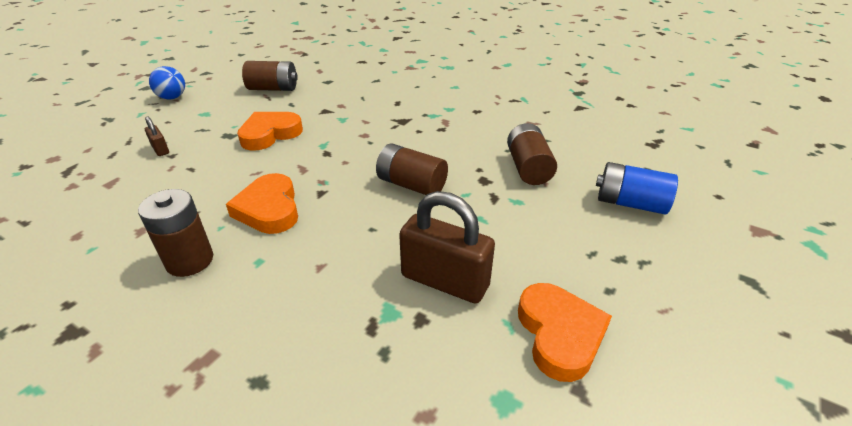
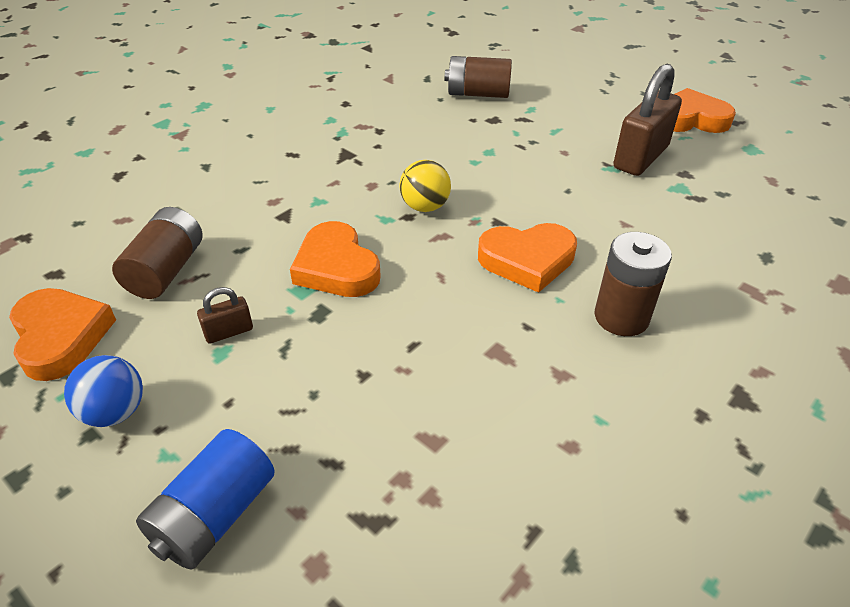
camera: 80 degrees left, 5 degrees up
(160, 149) = (339, 392): brown padlock -> brown padlock (229, 332)
(227, 77) = (61, 337): none -> orange heart
(338, 158) = (425, 207): none -> yellow ball
(411, 185) = (494, 160): brown battery -> none
(630, 203) = (541, 62): blue battery -> blue battery (215, 515)

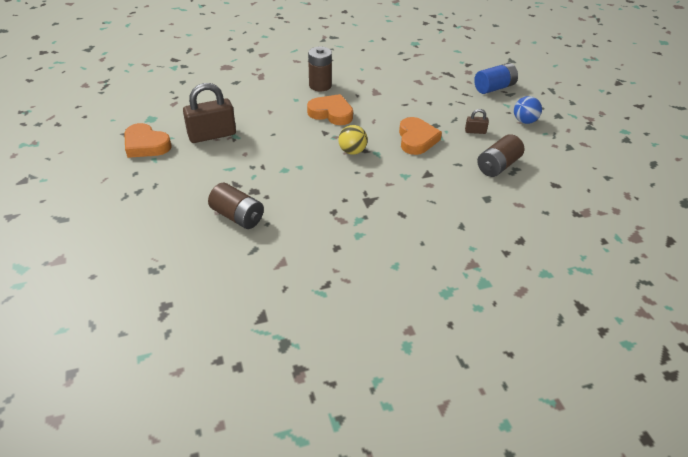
camera: 150 degrees left, 0 degrees up
(61, 337) = (548, 153): orange heart -> none

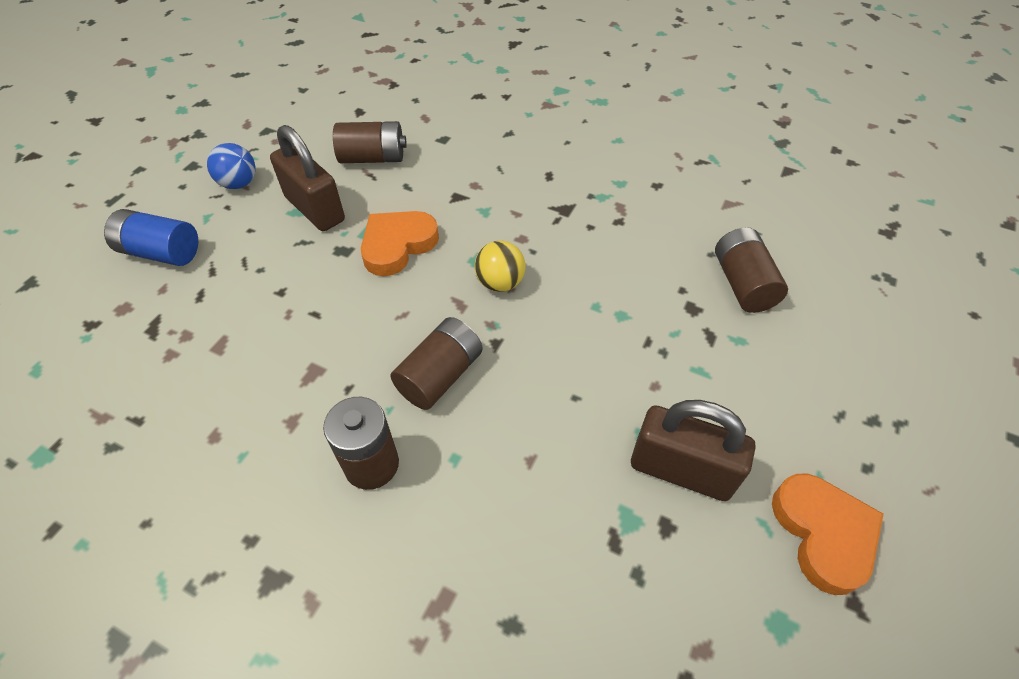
camera: 135 degrees left, 10 degrees up
(331, 113) = (440, 375): orange heart -> brown battery
(475, 131) = (315, 209): brown padlock -> brown padlock, size x2.17

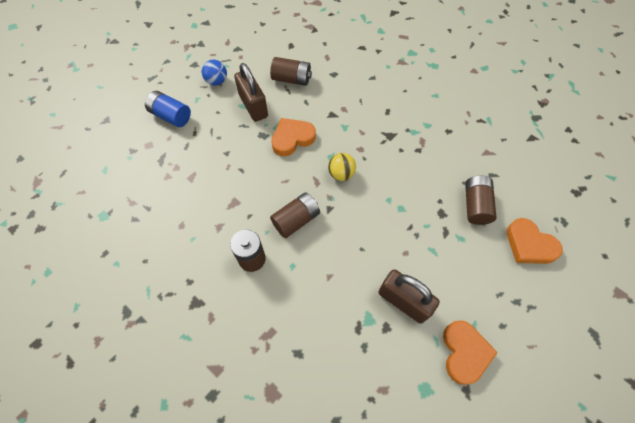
camera: 15 degrees right, 10 degrees up
(852, 325) = (529, 245): none -> orange heart

